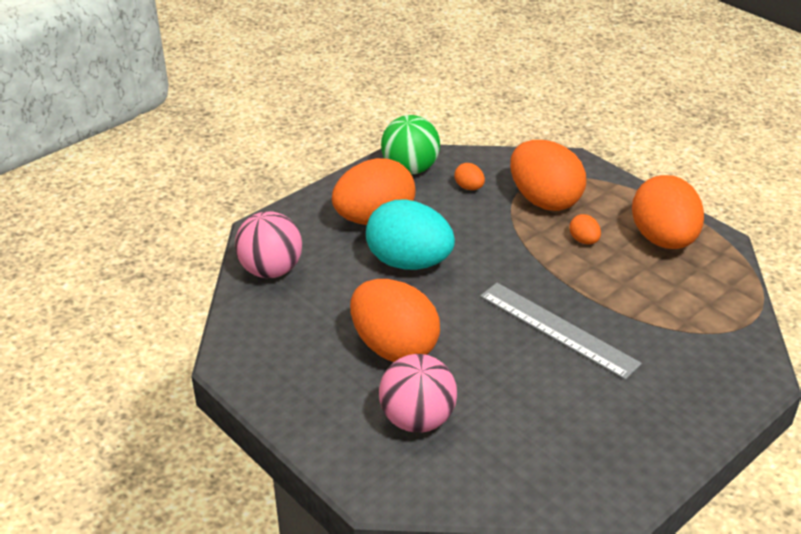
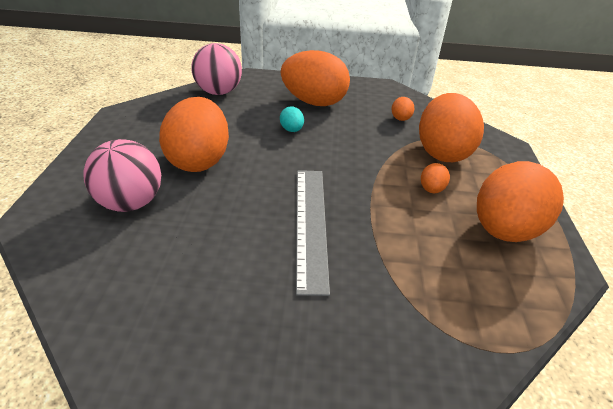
camera: 45 degrees right, 0 degrees up
(409, 262) = (291, 130): turquoise egg -> turquoise egg, size x0.42
(410, 169) = (380, 93): green ball -> none

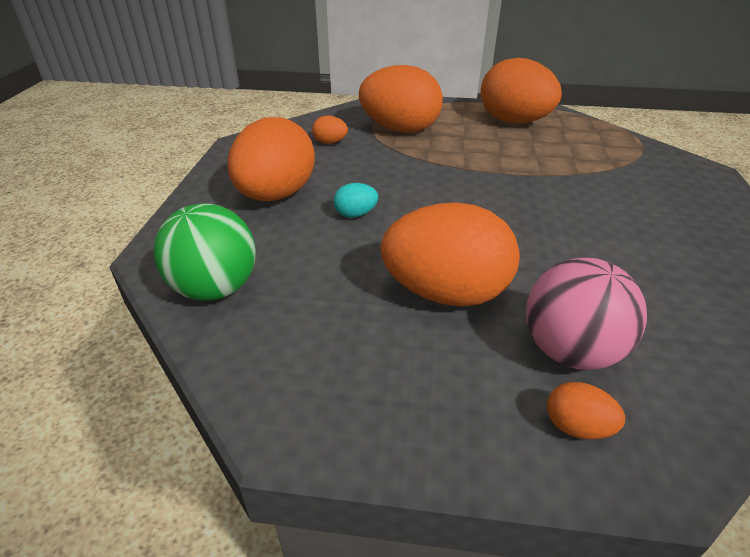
camera: 85 degrees left, 0 degrees up
(218, 92) = (215, 288): pink ball -> green ball
(311, 224) = (547, 205): grey ruler -> none
(431, 189) = (467, 142): orange egg -> orange egg (577, 427)

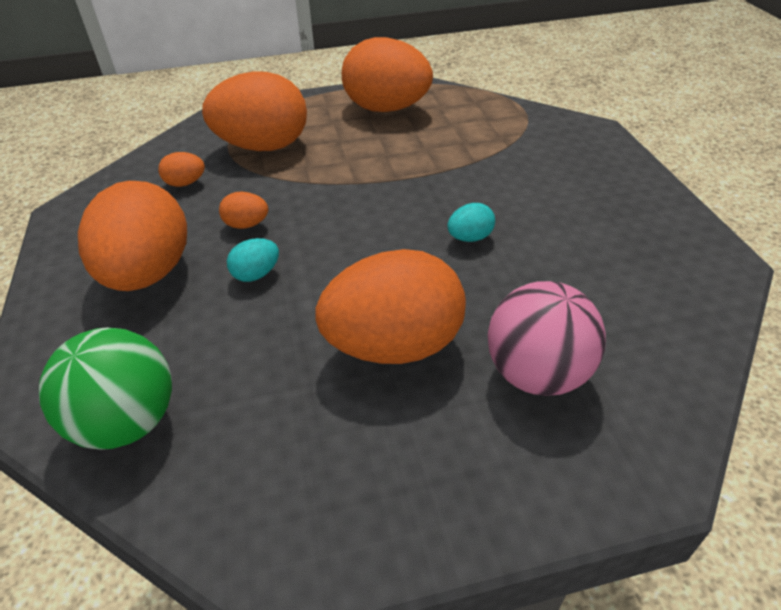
camera: 20 degrees left, 5 degrees up
(549, 229) = (470, 238): none -> turquoise egg
(577, 427) = (570, 454): orange egg -> orange egg (246, 225)

